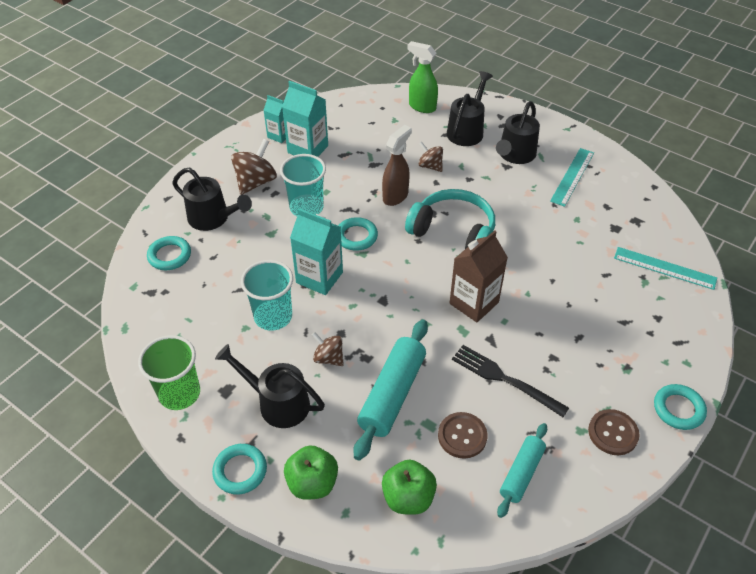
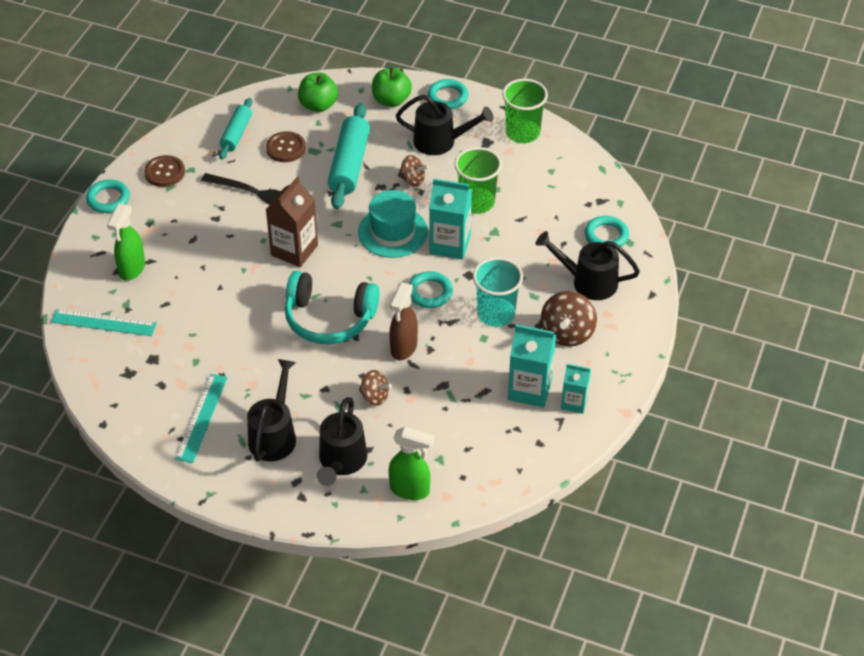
camera: 165 degrees right, 0 degrees up
(273, 316) = (476, 202): turquoise cup -> green cup
(370, 302) = (393, 232): none -> turquoise hat
(642, 316) = (132, 269): none -> green spray bottle

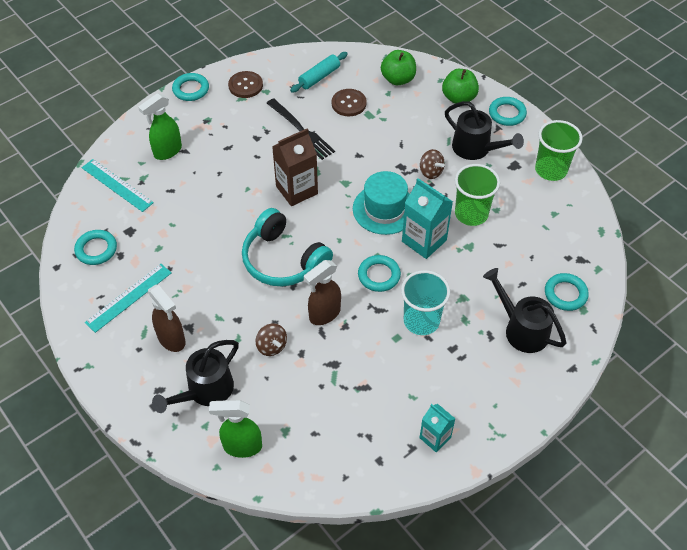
camera: 30 degrees right, 5 degrees up
(132, 390) = (96, 249): none -> turquoise ring
(274, 434) = (172, 339): black watering can -> brown spray bottle
(349, 164) = (388, 137): turquoise rolling pin -> none
(410, 490) = (242, 446): green spray bottle -> green spray bottle turned 135 degrees clockwise
(530, 389) = (404, 405): turquoise carton -> none
(567, 333) = (472, 368): brown spinning top -> none

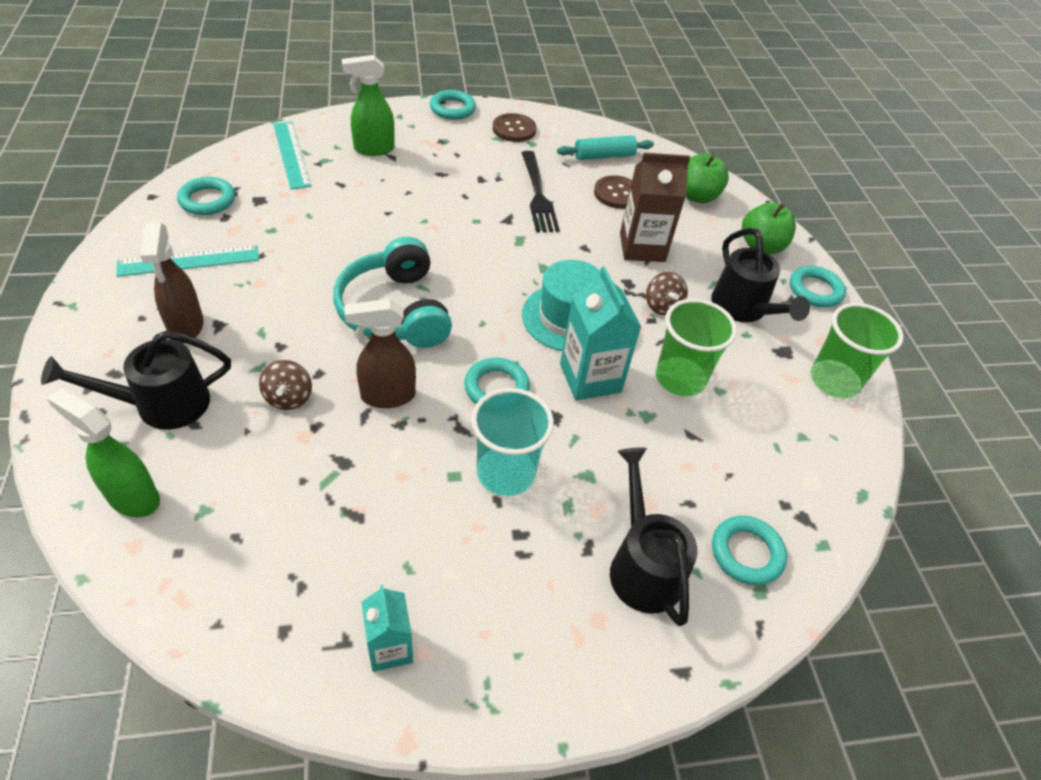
camera: 25 degrees right, 5 degrees down
(296, 190) = (479, 248): brown carton -> brown carton (642, 247)

